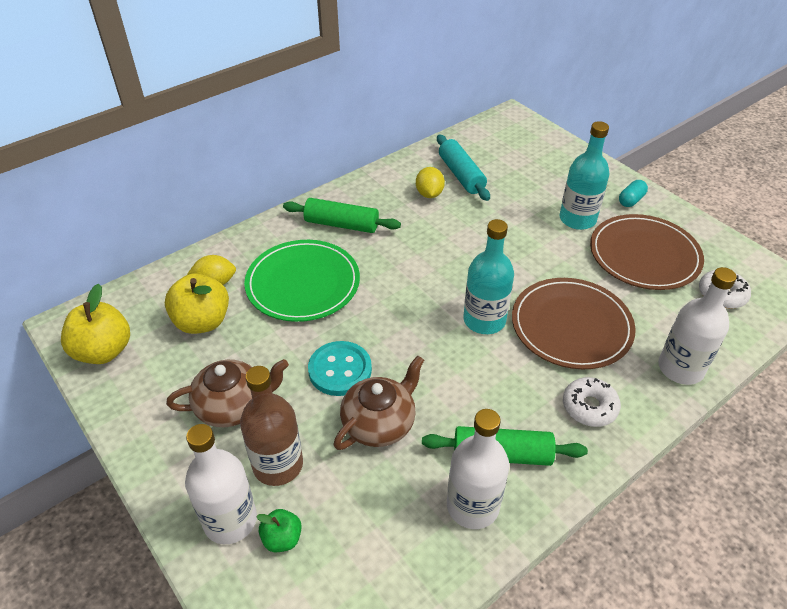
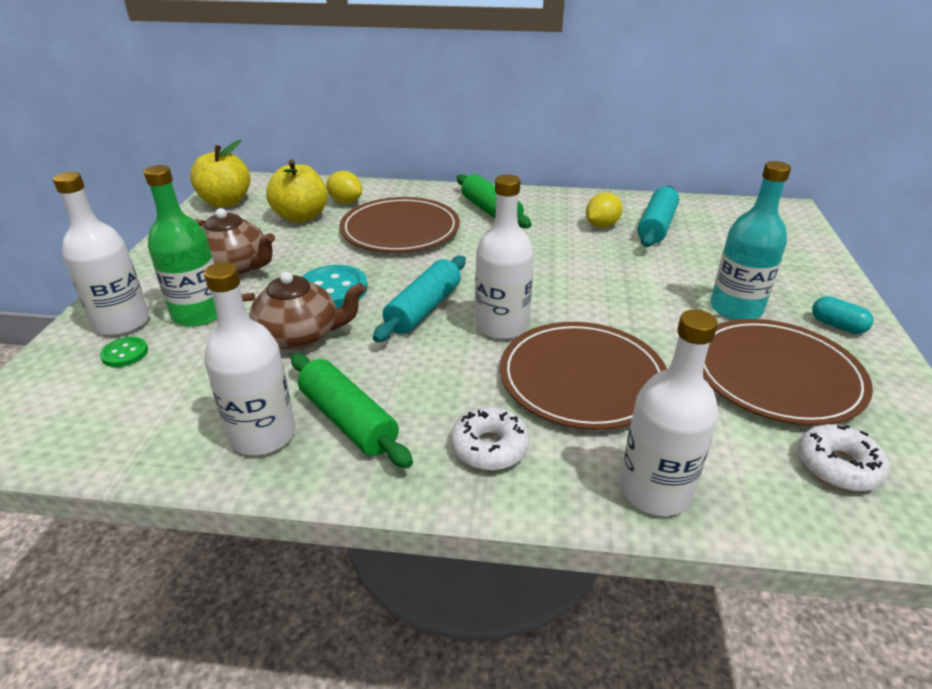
camera: 45 degrees right, 10 degrees down
(278, 465) = (199, 314): brown bottle -> green bottle
(282, 539) = (125, 353): green apple -> green button
(303, 283) = (400, 230): green plate -> brown plate
(422, 341) = (423, 309): none -> turquoise rolling pin
(484, 320) = (501, 326): turquoise bottle -> white bottle
(631, 200) = (837, 326): turquoise capsule -> turquoise capsule turned 45 degrees clockwise

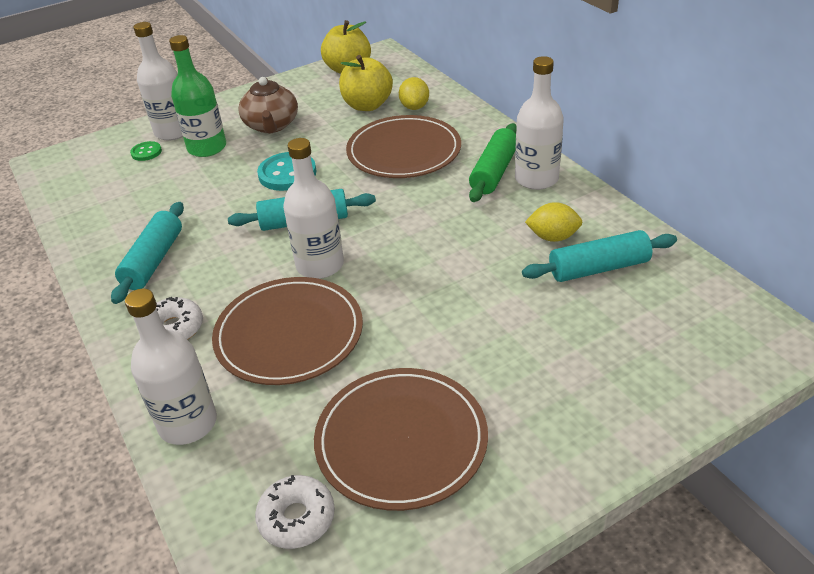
camera: 55 degrees right, 5 degrees up
(262, 435) = (116, 240): white bottle -> white bottle (536, 179)
(300, 336) = (221, 194): brown teapot -> none
(348, 420) = (153, 261): green rolling pin -> turquoise rolling pin
(736, 308) = (493, 377): turquoise bottle -> none
(837, 326) = (540, 457): turquoise capsule -> none

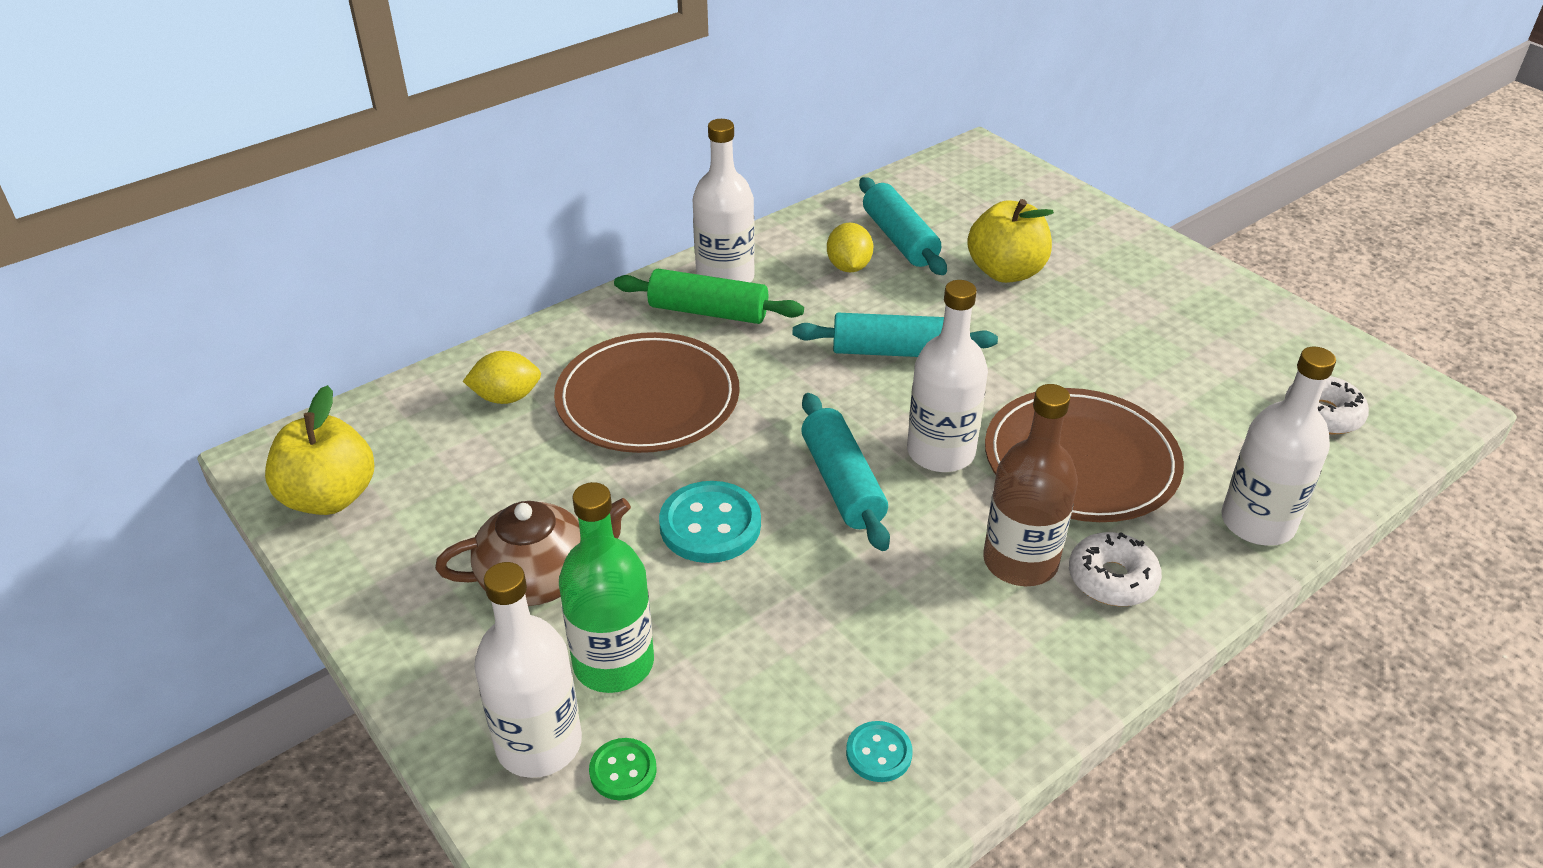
camera: 100 degrees left, 0 degrees up
(109, 223) = (878, 753): none -> turquoise button
(153, 261) = (972, 648): turquoise rolling pin -> turquoise rolling pin (893, 351)
(207, 289) = (1020, 561): none -> brown bottle
(367, 105) = (487, 454): yellow apple -> yellow apple (1005, 272)
(401, 440) = (1197, 357): brown plate -> none

